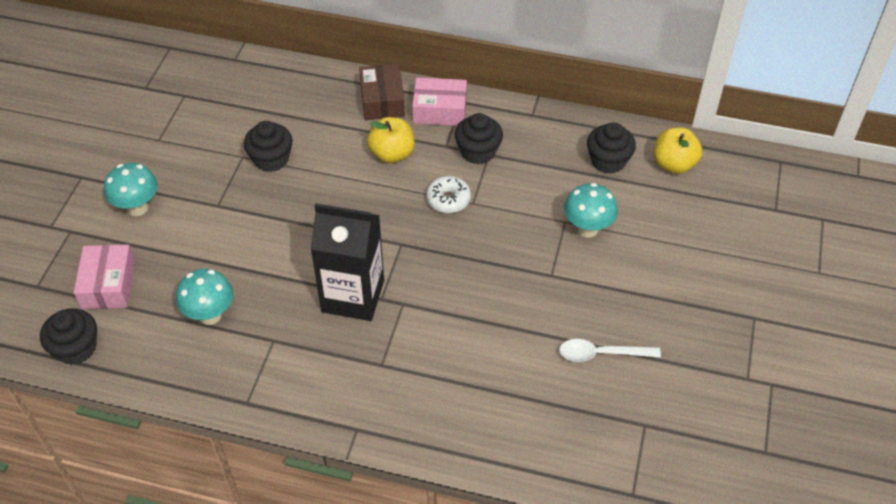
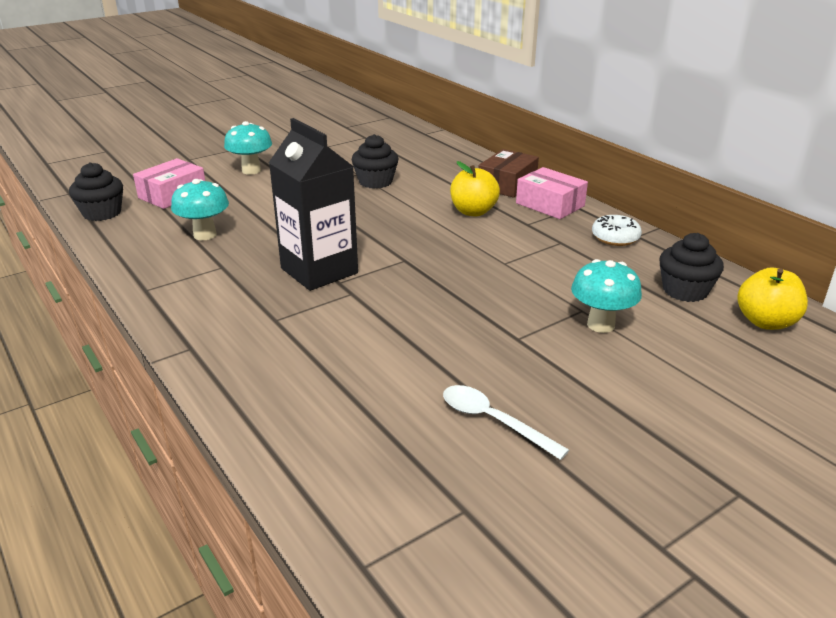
camera: 40 degrees right, 20 degrees down
(448, 199) = (484, 252): white donut -> white donut (615, 238)
(478, 152) = (552, 237): black cupcake -> none

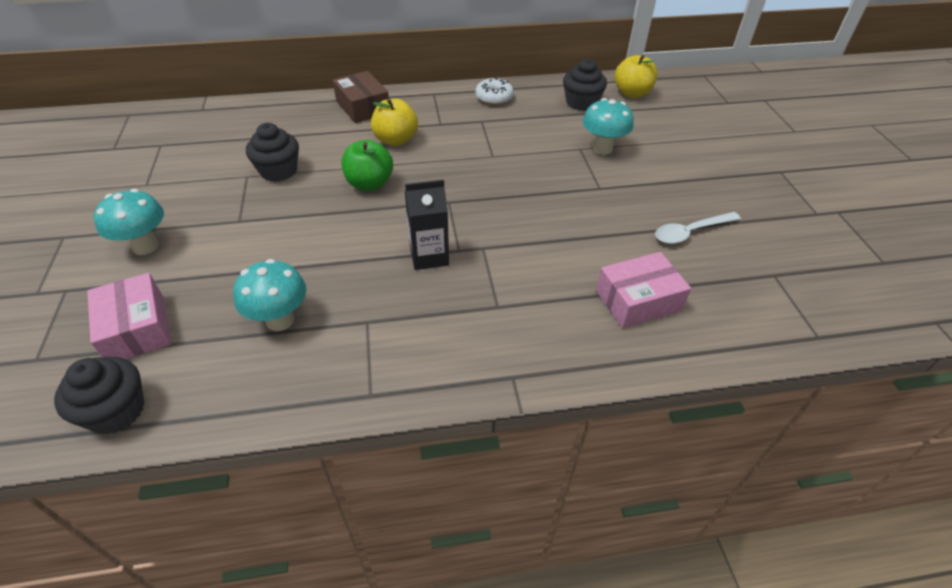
camera: 65 degrees left, 15 degrees up
(319, 271) = (429, 256): black carton -> black carton, size x0.61
(395, 219) = (369, 184): none -> green apple
(550, 204) = (418, 102): pink box -> pink box (638, 300)

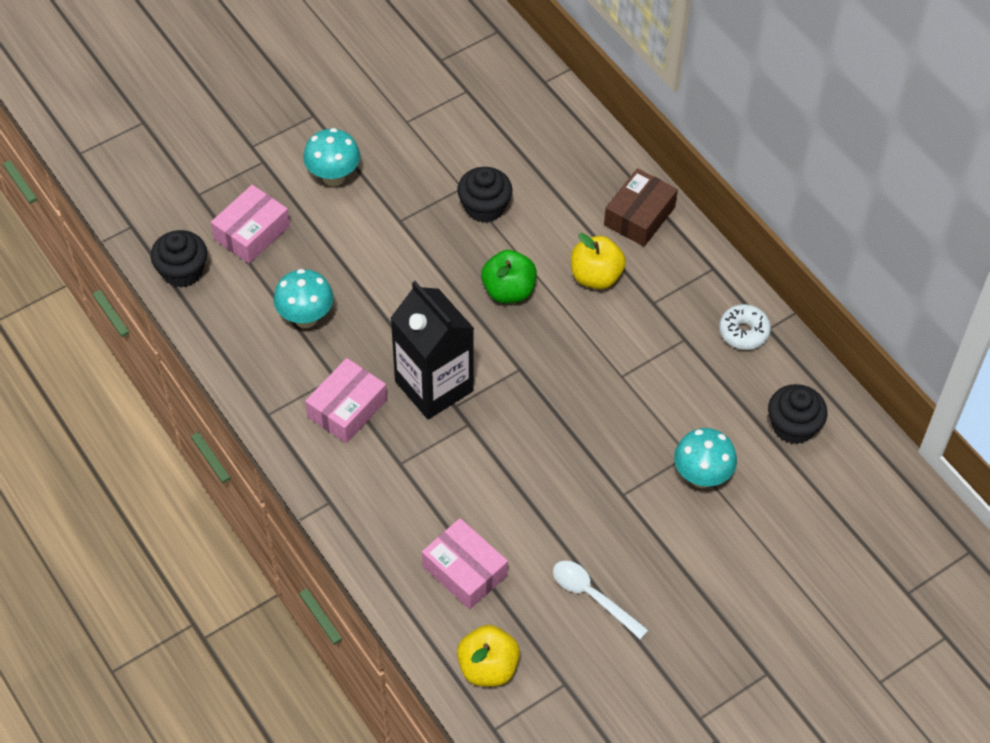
camera: 65 degrees right, 10 degrees up
(410, 324) = (347, 408): none -> pink box
(429, 256) = (434, 386): black carton -> black carton, size x1.65
(632, 93) = (855, 476): yellow apple -> yellow apple (488, 667)

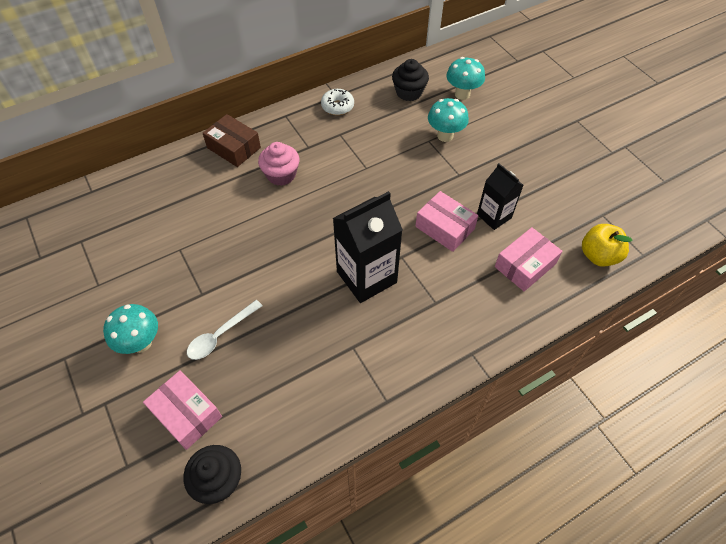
camera: 85 degrees left, 0 degrees up
(306, 318) = (290, 368): turquoise mushroom -> turquoise mushroom (462, 94)
(347, 408) = (384, 338): pink box -> pink box (445, 228)
(484, 207) = (203, 236): black cupcake -> none
(508, 291) = (285, 225): green apple -> none
(548, 537) = (494, 216): none -> black carton
(592, 596) = (536, 196): white spoon -> white spoon (220, 335)
(596, 276) = (281, 175): yellow apple -> pink cupcake

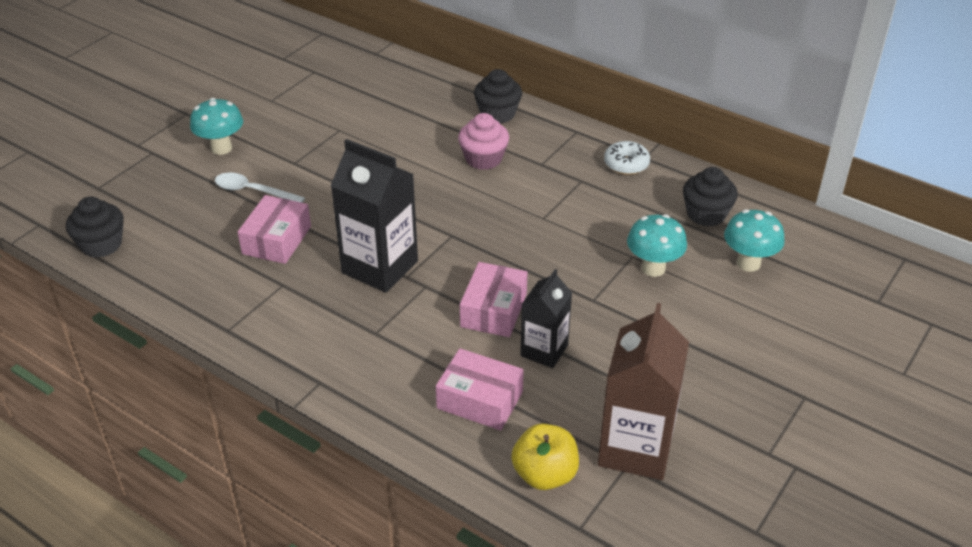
camera: 65 degrees right, 15 degrees down
(187, 414) = (160, 202): pink box -> pink box (277, 240)
(234, 148) = (497, 114): brown box -> black cupcake
(591, 205) = (635, 448): none -> brown carton

